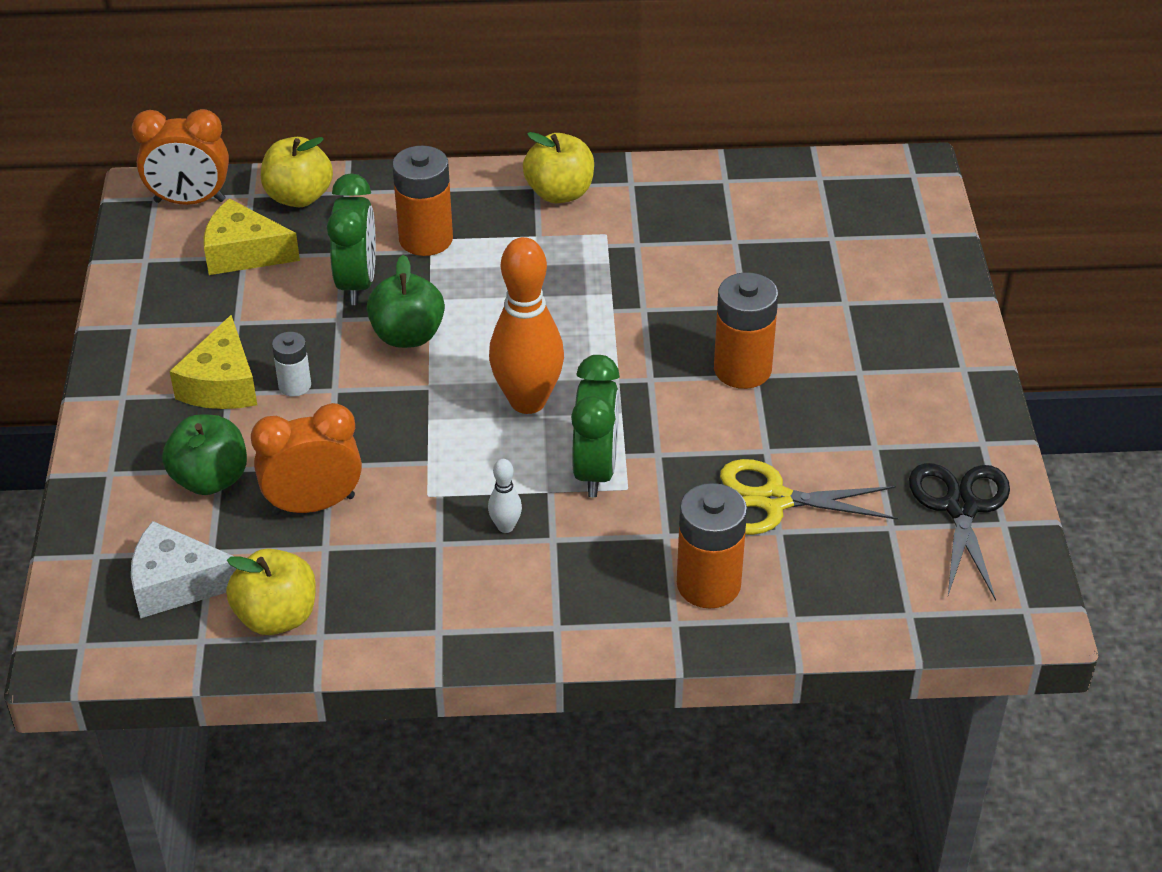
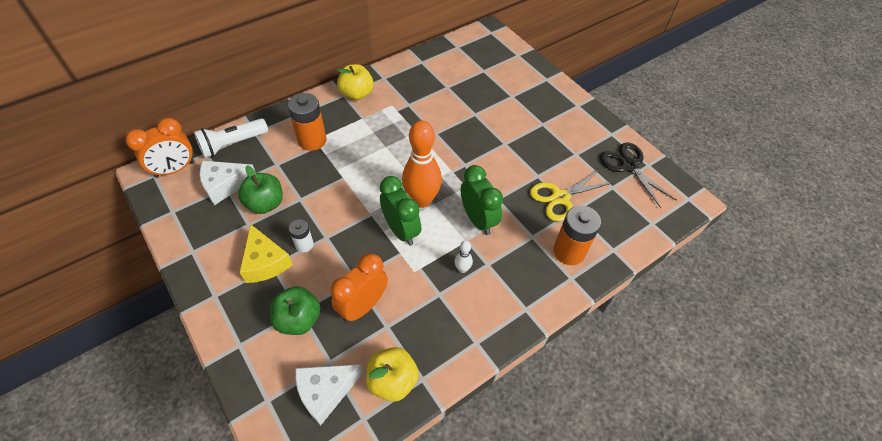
camera: 35 degrees left, 10 degrees up
(244, 253) = (225, 185): yellow cheese -> white cheese
(299, 197) = (232, 144): yellow apple -> white flashlight
(357, 283) = (295, 176): green clock -> green clock (401, 230)
(407, 336) = (341, 192): green apple -> green apple (265, 204)
(742, 369) = (498, 143): orange battery -> none

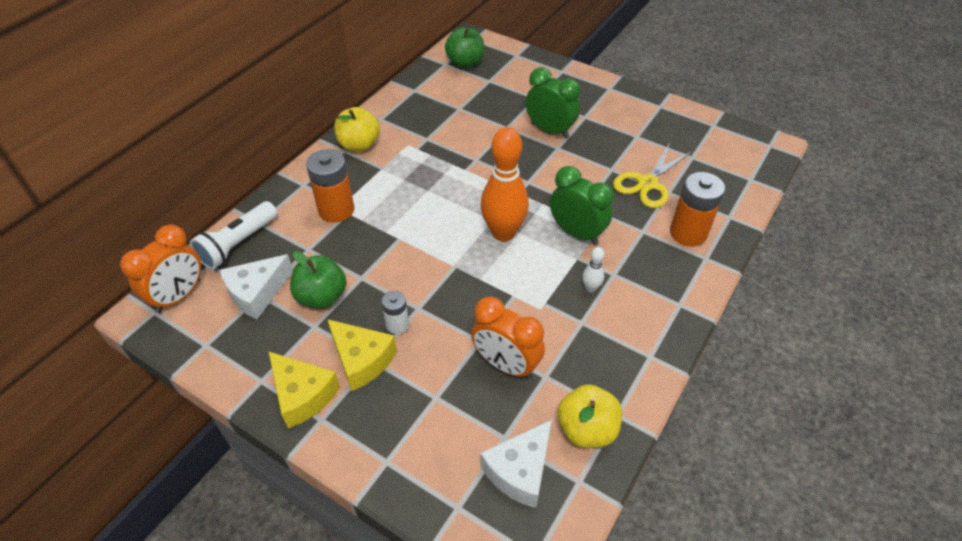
camera: 20 degrees left, 5 degrees down
(212, 273) = (303, 395): none -> yellow cheese
(298, 319) = (441, 407): green apple -> green apple (465, 62)
(363, 306) = (506, 364): orange clock -> orange clock turned 75 degrees counterclockwise
(401, 230) = (500, 272): green clock -> green clock (550, 130)
(629, 166) = (695, 131): black scissors -> none

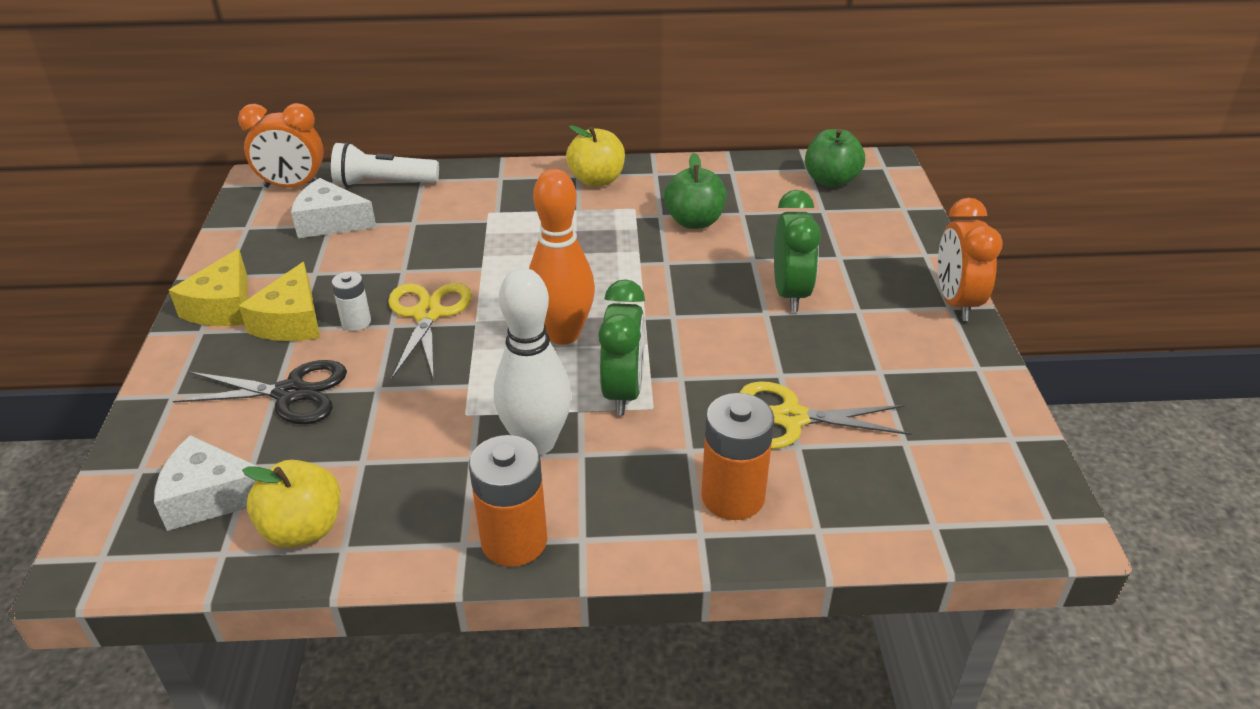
camera: 55 degrees right, 10 degrees down
(322, 296) = (356, 259): green apple -> green apple (694, 221)
(336, 210) = (484, 212): orange battery -> orange battery (514, 541)
(424, 285) = (427, 314): none -> yellow scissors
(445, 389) = (290, 393): none -> black scissors
(506, 364) = (357, 423): orange clock -> orange clock (956, 302)
(590, 288) = (536, 442): white bowling pin -> white bowling pin, size x2.32

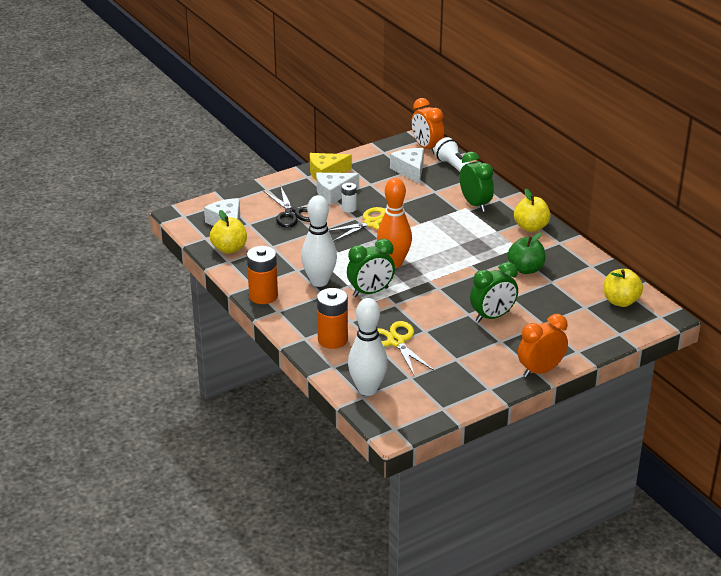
camera: 60 degrees right, 5 degrees down
(291, 321) = (333, 193): yellow cheese -> white cheese
(490, 201) = (475, 204): none -> green clock
(831, 180) = (620, 301): green apple -> yellow apple
(915, 510) = (367, 389): none -> white bowling pin

